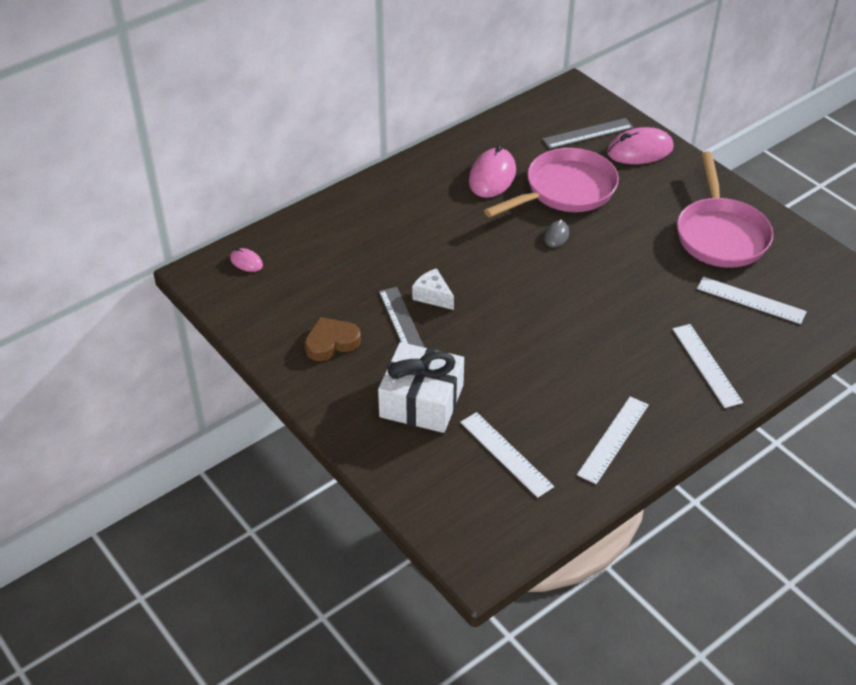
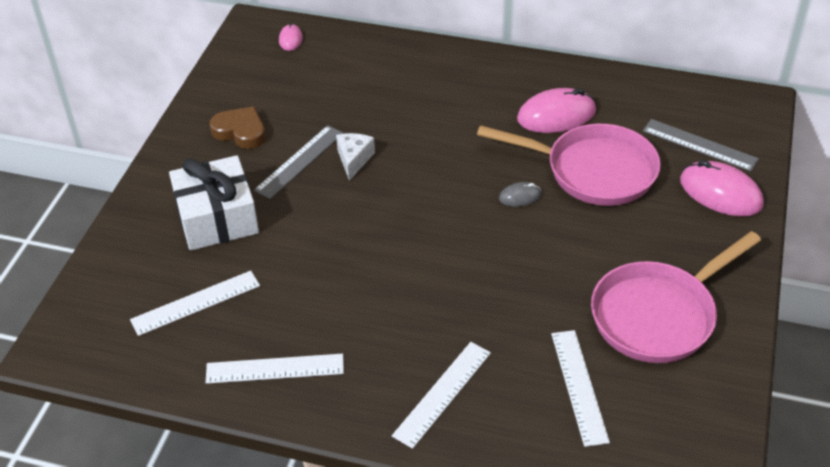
camera: 55 degrees right, 0 degrees up
(506, 454) = (195, 303): white ruler -> white ruler turned 45 degrees clockwise

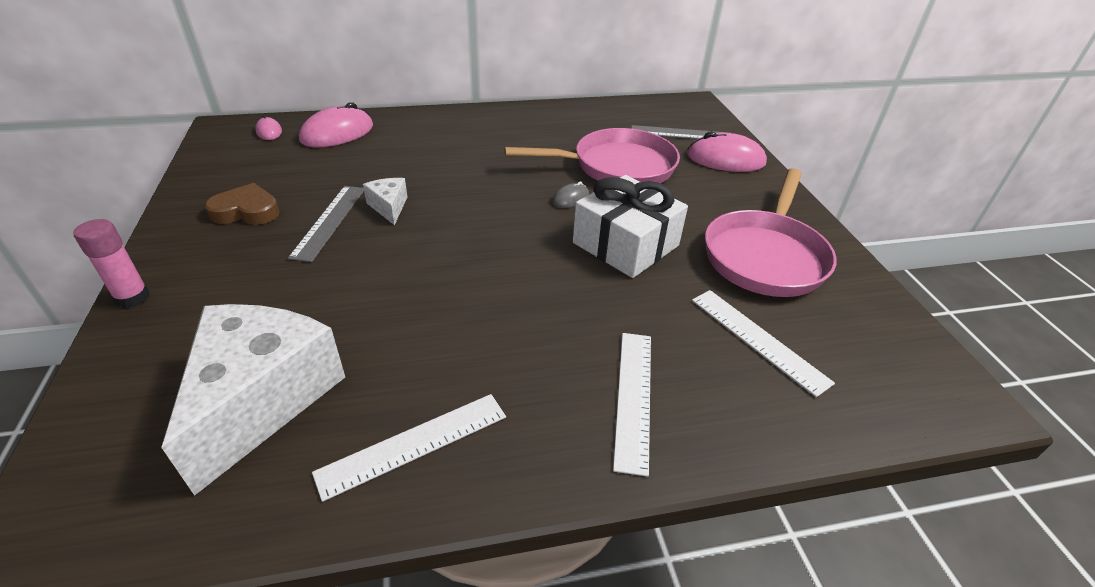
camera: 30 degrees left, 5 degrees down
(139, 193) = (133, 298): none -> pink glue stick
(195, 303) = (262, 399): white ruler -> white cheese
(217, 218) = (252, 297): white gift -> white gift (625, 244)
(556, 115) = (555, 137): pink mouse -> pink mouse (337, 133)

